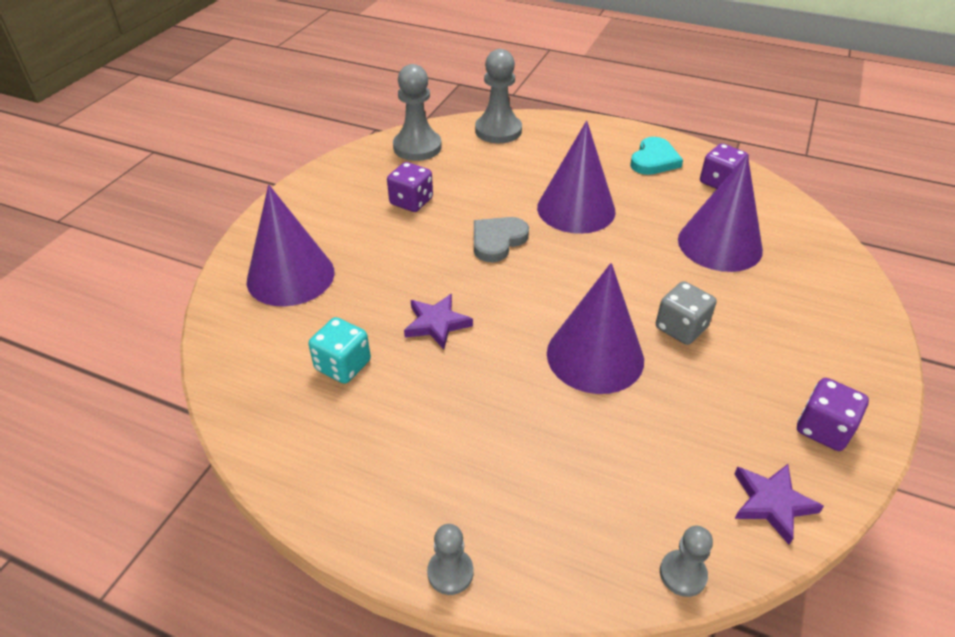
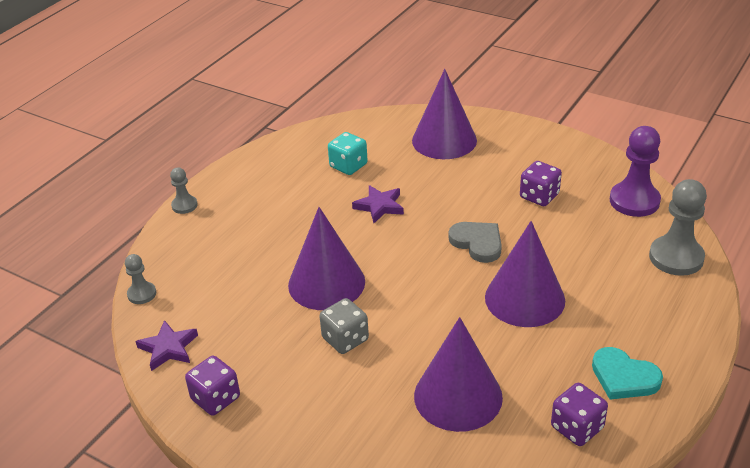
camera: 100 degrees right, 5 degrees down
(417, 147) = (634, 201): grey pawn -> purple pawn

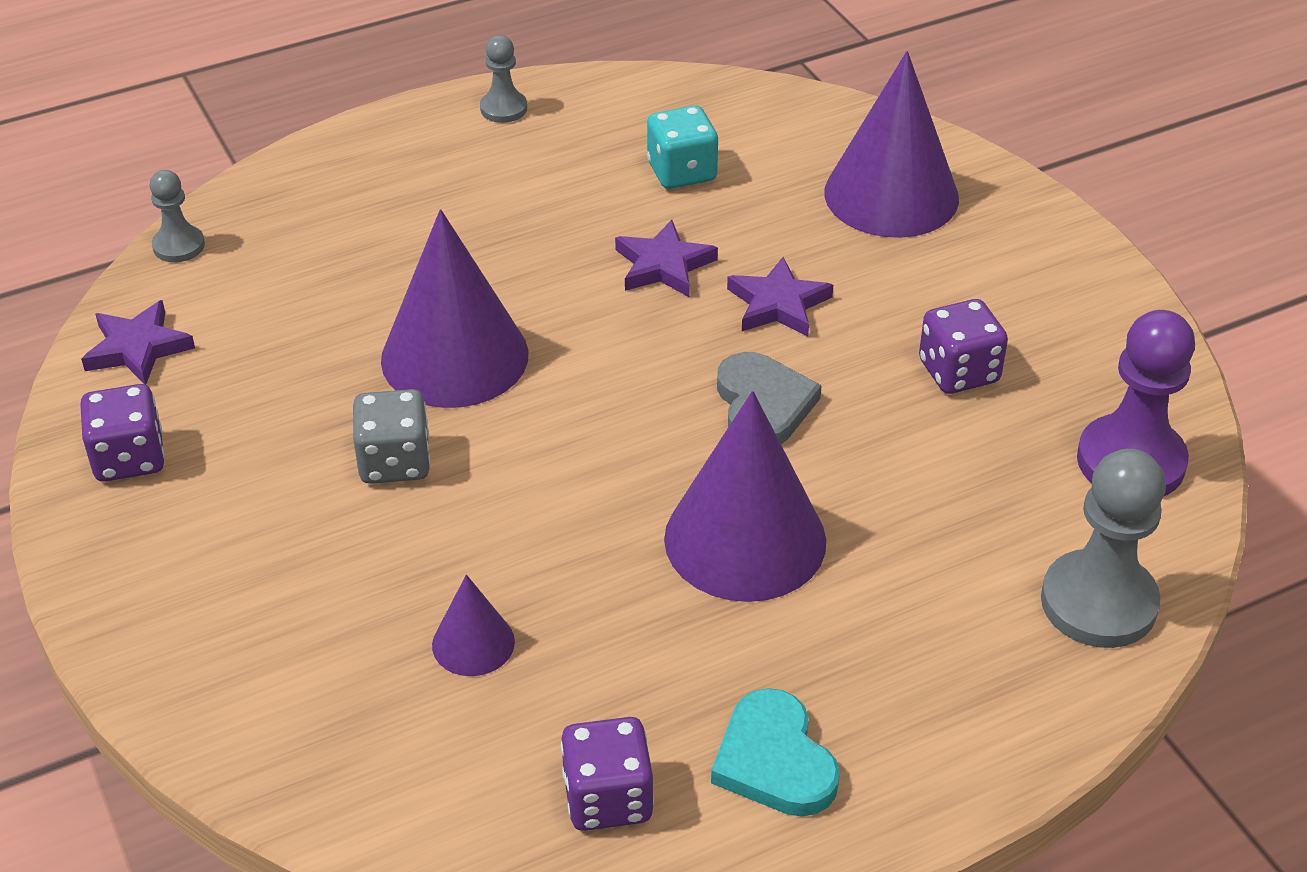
camera: 30 degrees right, 5 degrees up
(184, 205) = (366, 130): grey pawn -> grey pawn (503, 108)
(443, 201) = (778, 304): none -> purple star
(458, 396) = (473, 643): purple cone -> purple cone, size x0.49

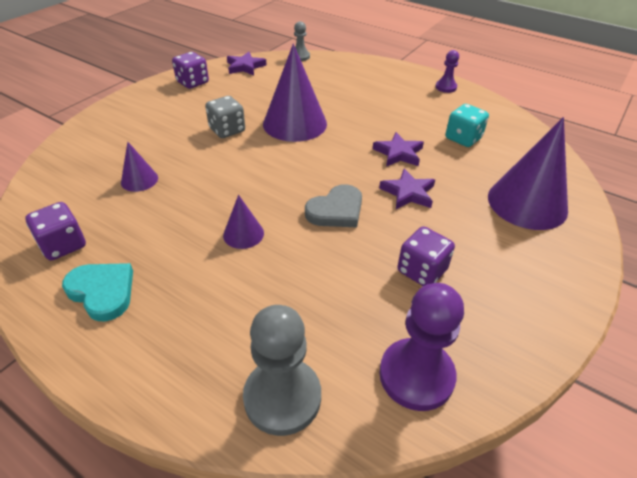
camera: 60 degrees right, 0 degrees up
(503, 108) = (446, 87): grey pawn -> purple pawn
(745, 539) = (243, 234): purple cone -> purple cone, size x0.49
(774, 760) = (102, 292): turquoise heart -> turquoise heart turned 90 degrees clockwise

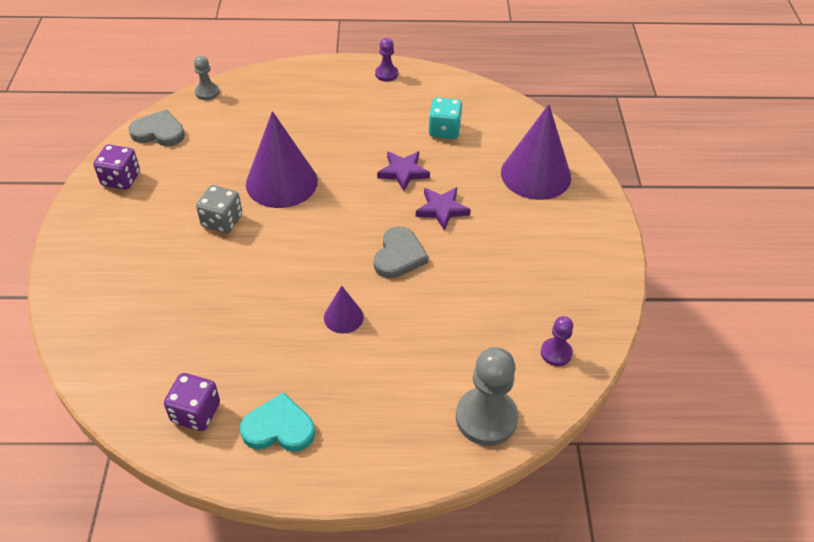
camera: 35 degrees left, 5 degrees up
(139, 180) = (193, 317): purple cone -> none
(245, 67) = (159, 132): purple star -> grey heart
(416, 375) = (556, 353): purple pawn -> purple pawn, size x0.54
(422, 271) = (503, 274): purple dice -> none

